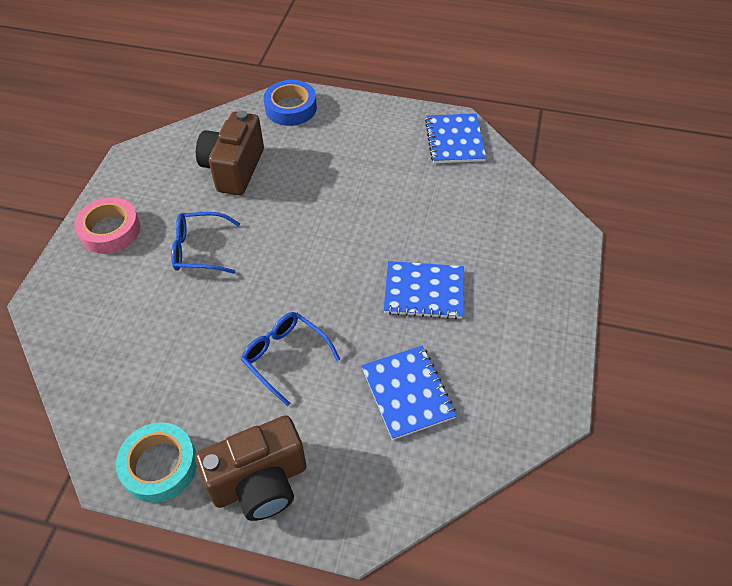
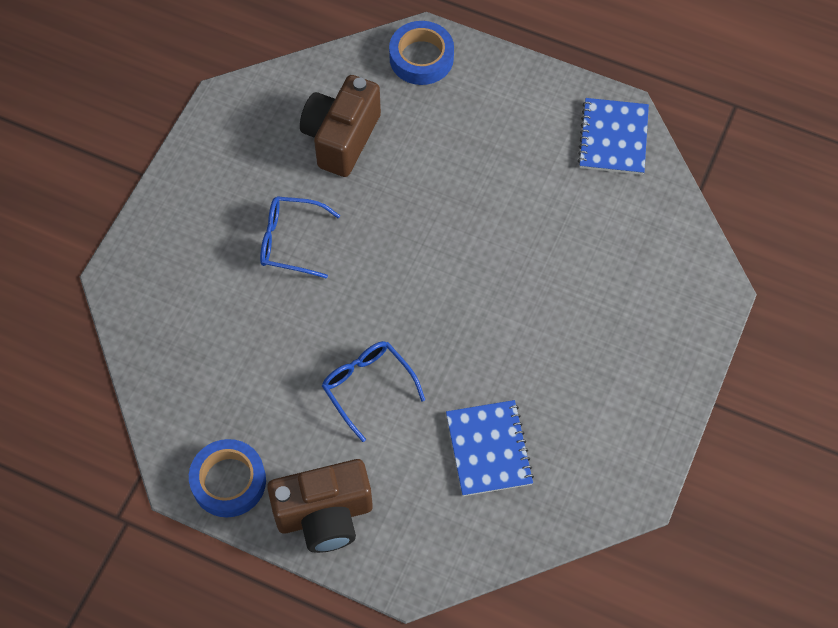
camera: 10 degrees right, 10 degrees up
(110, 230) = (193, 200): pink tape -> none
(160, 465) = (229, 481): turquoise tape -> blue tape
(424, 291) = (531, 335): blue notebook -> none

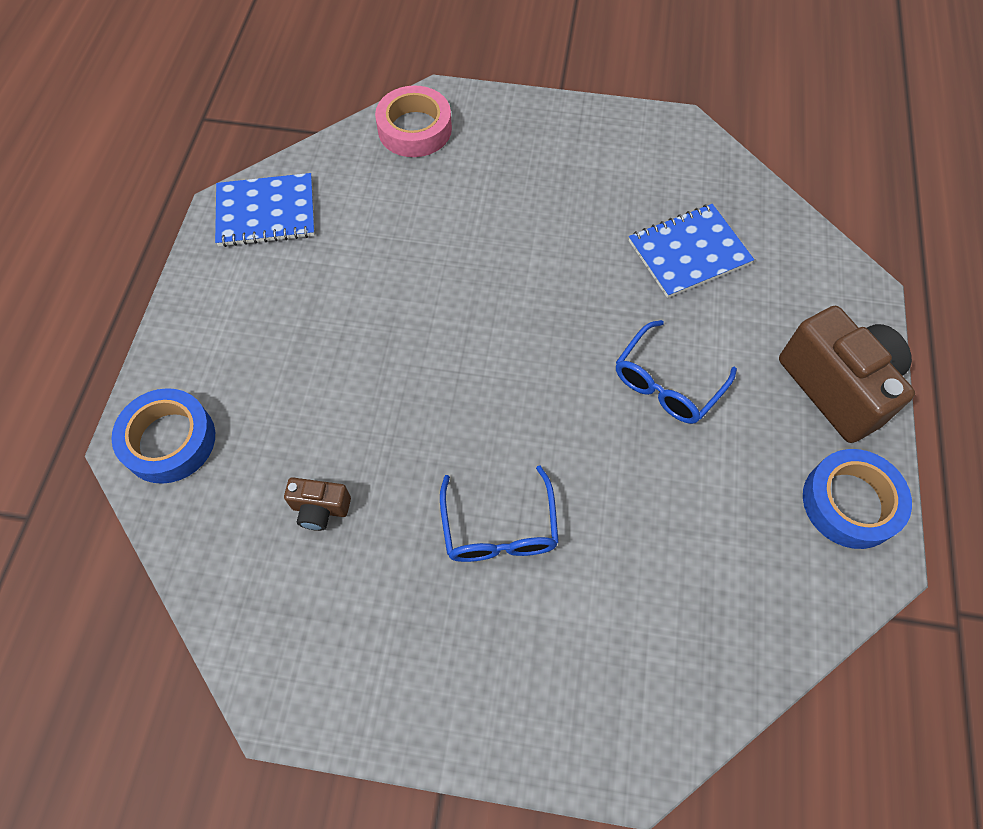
camera: 105 degrees left, 0 degrees up
(341, 138) = (320, 509): brown camera -> brown camera, size x0.47
(685, 264) = (414, 129): none -> pink tape

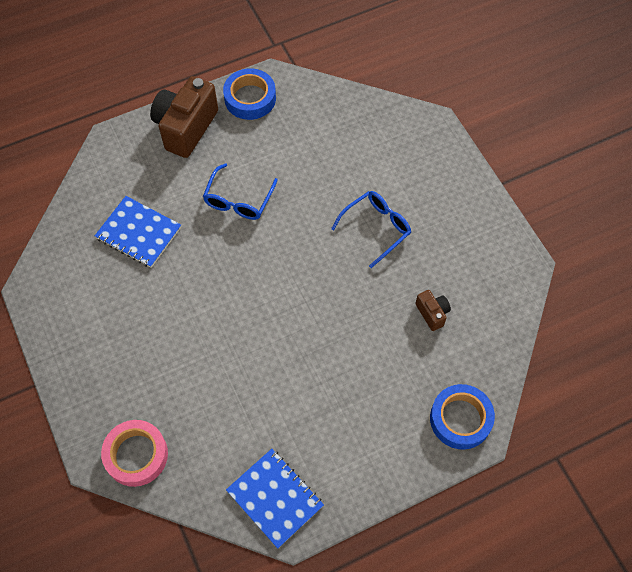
camera: 125 degrees left, 0 degrees up
(667, 383) = (238, 200): blue glasses -> blue glasses turned 105 degrees clockwise

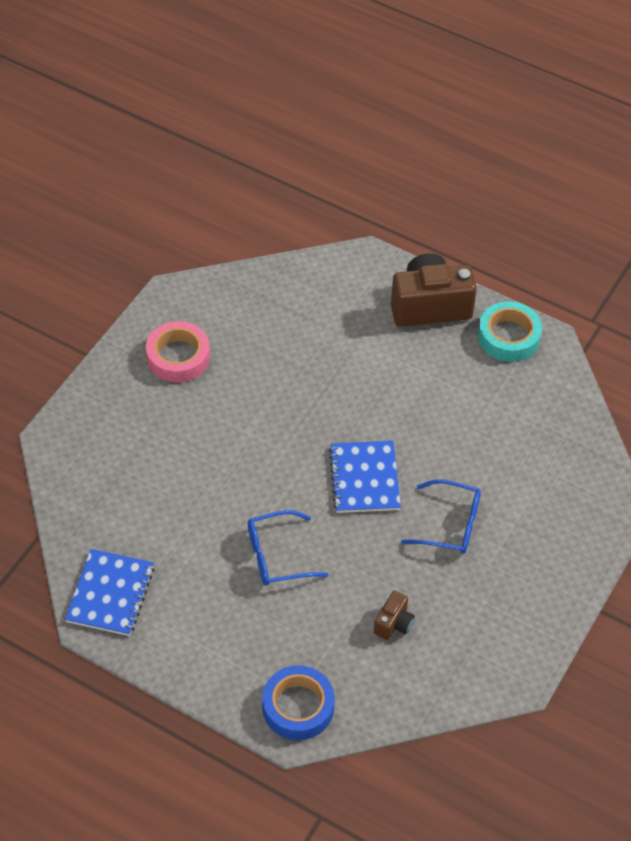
camera: 55 degrees right, 10 degrees down
(136, 455) = (76, 465): pink tape -> pink tape (178, 357)
(138, 233) = (288, 338): blue notebook -> blue notebook (364, 478)
(238, 200) = (386, 394): blue glasses -> blue glasses (277, 556)
(250, 98) = (508, 337): blue tape -> turquoise tape

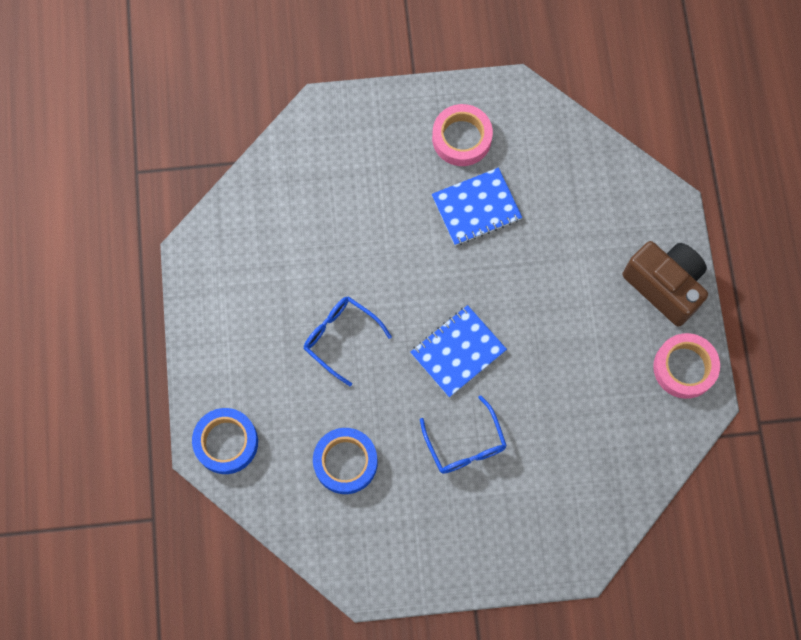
camera: 55 degrees right, 20 degrees up
(110, 594) = (222, 247): blue notebook -> blue notebook (476, 208)
(394, 623) = (345, 462): brown camera -> blue tape
(508, 337) = (684, 368): turquoise tape -> pink tape

